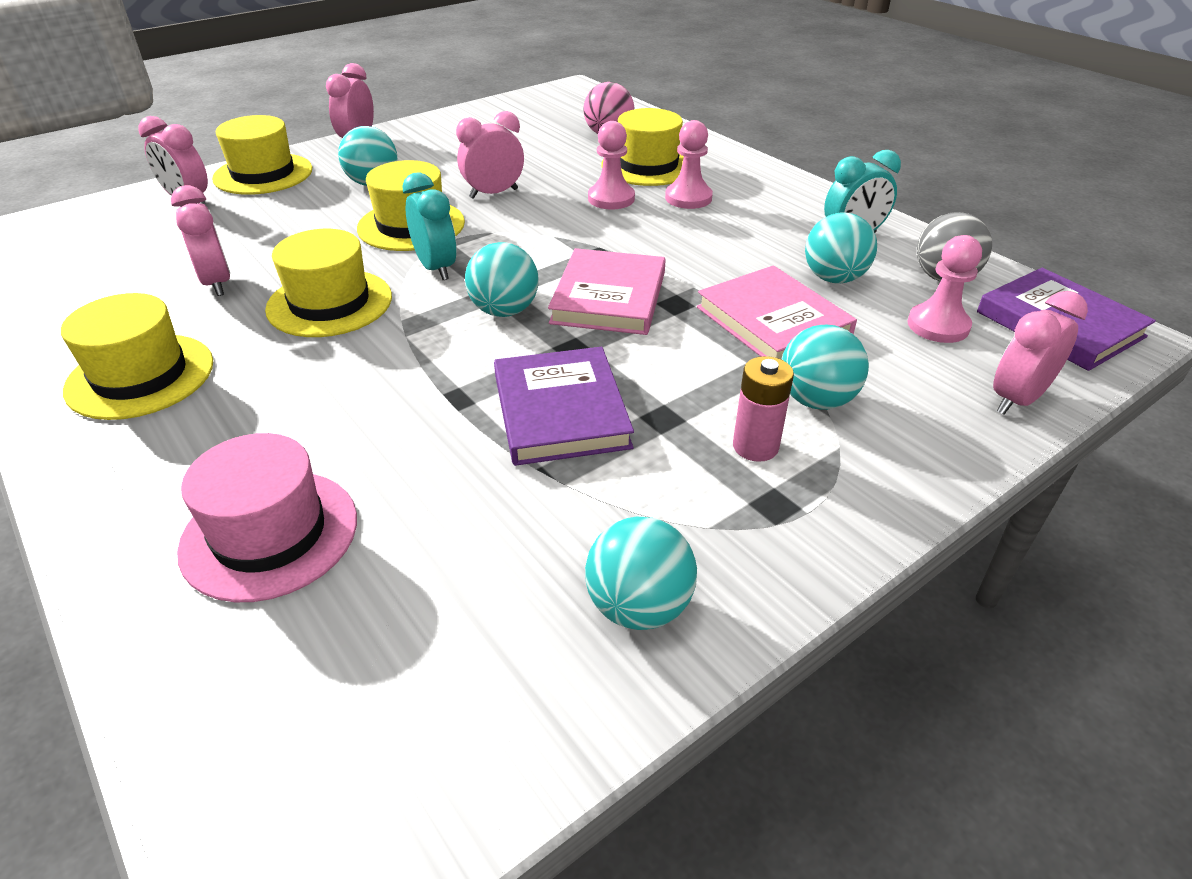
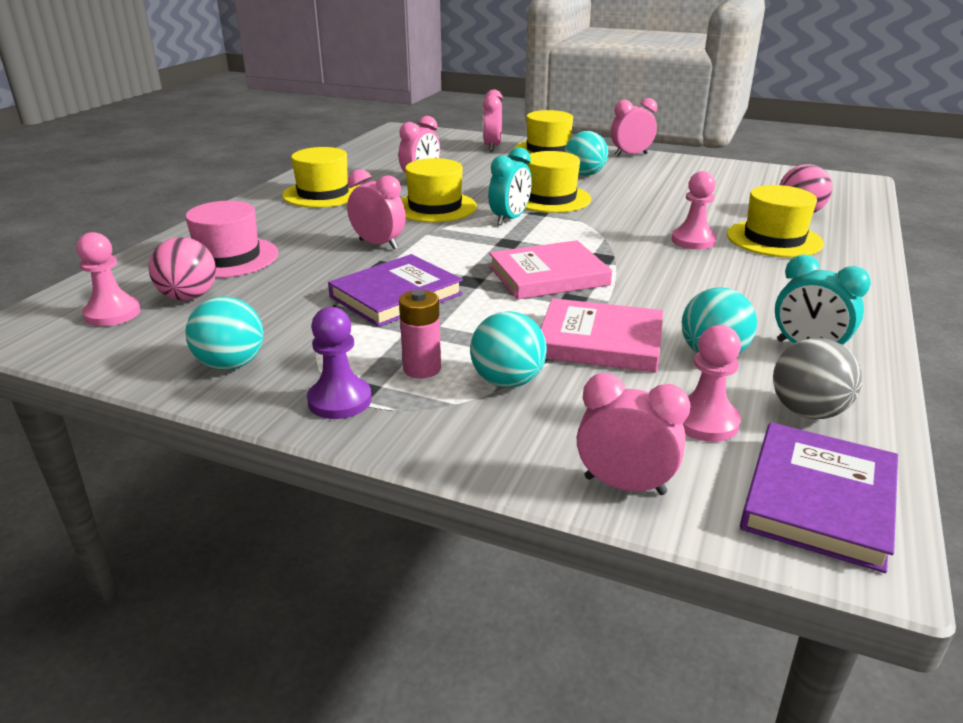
camera: 60 degrees right, 10 degrees down
(375, 611) = (189, 297): none -> pink ball
(493, 193) = (631, 206): pink clock -> pink clock (378, 244)
(504, 311) = (487, 250): turquoise ball -> none
(688, 198) = (748, 266): pink pawn -> pink pawn (112, 313)
(773, 321) = (600, 341): pink book -> pink book turned 75 degrees clockwise
(790, 528) = (340, 400): none -> purple pawn

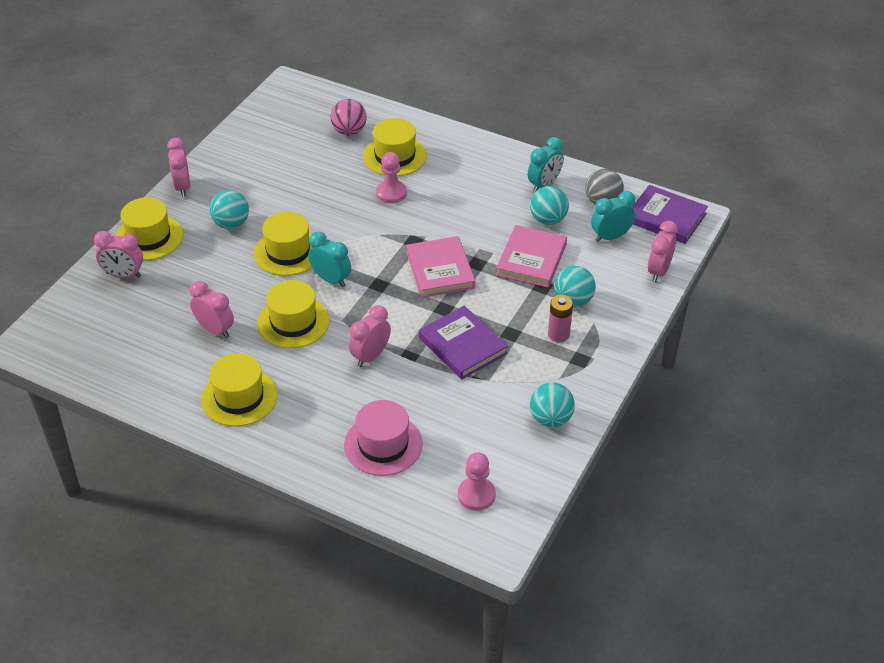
camera: 85 degrees left, 15 degrees up
(189, 297) = (453, 457): pink ball -> none
(340, 400) = (590, 367): purple pawn -> none
(705, 421) = (610, 237): pink pawn -> turquoise clock

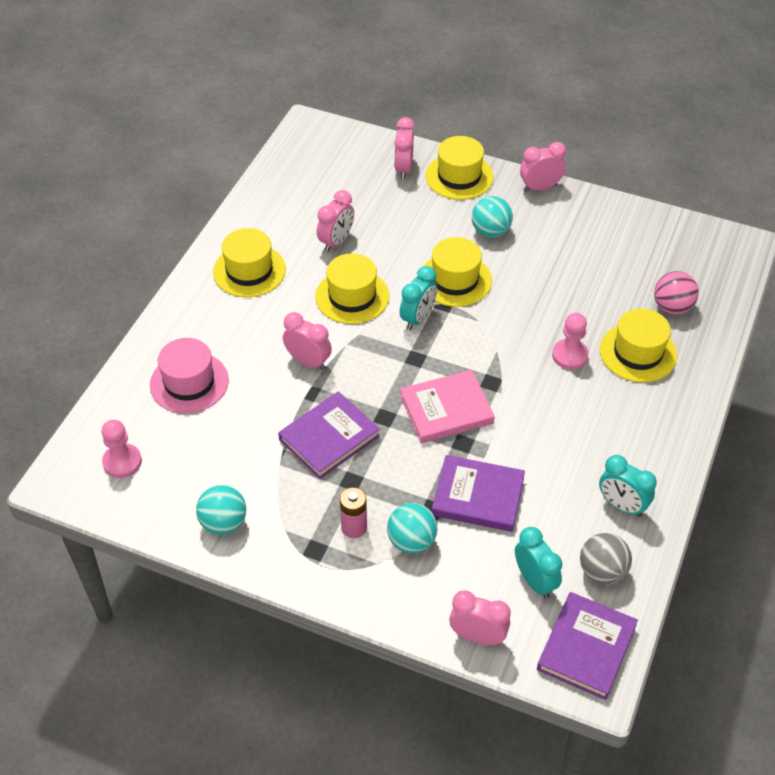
camera: 85 degrees right, 5 degrees up
(531, 259) = (478, 496): pink book -> purple book
(548, 220) = (554, 511): turquoise ball -> none

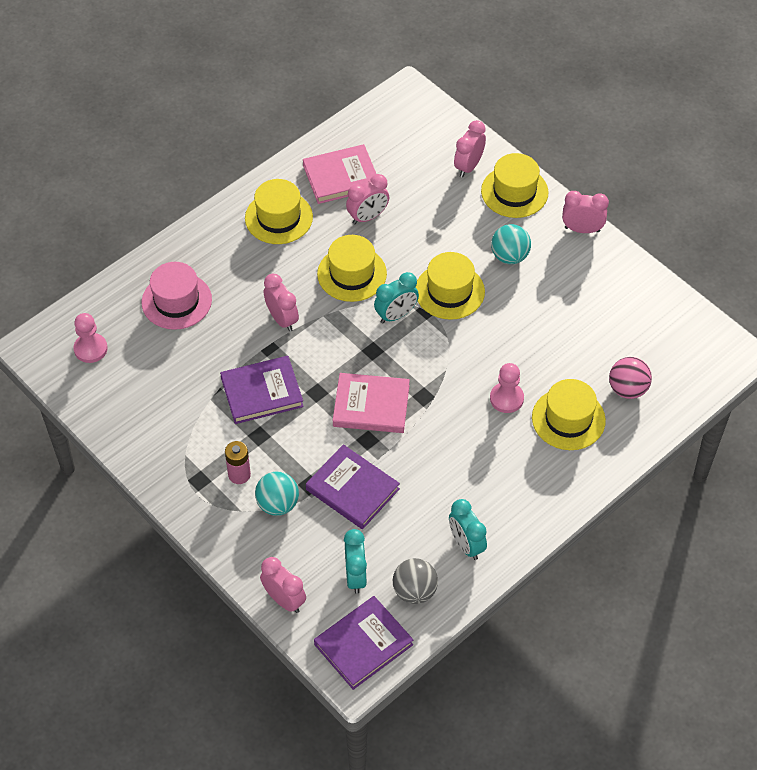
camera: 25 degrees right, 5 degrees up
(223, 523) = (141, 430): turquoise ball -> none
(289, 215) = (341, 177): none -> pink book

